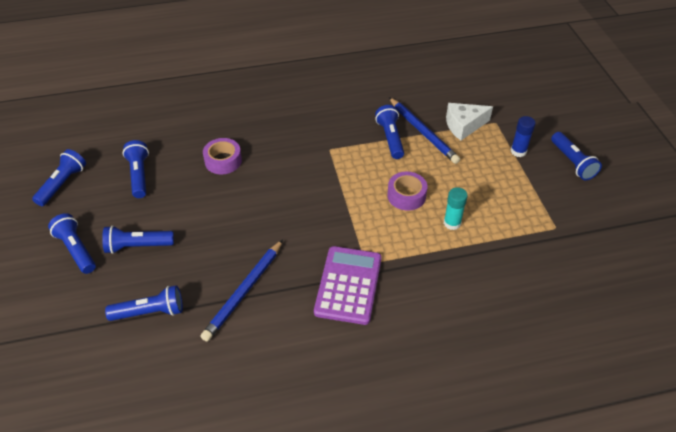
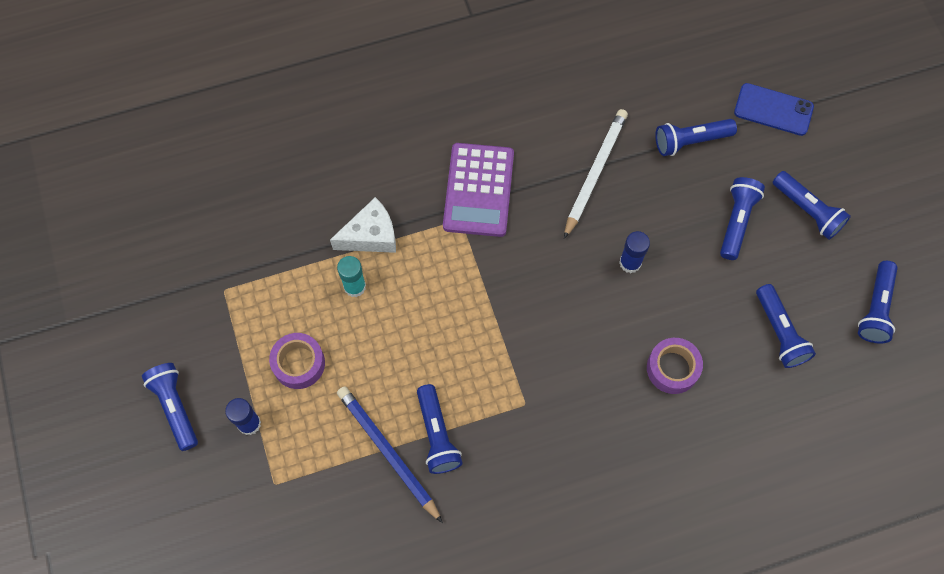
camera: 175 degrees right, 20 degrees up
(61, 334) = (773, 110): none -> blue phone
(138, 246) = (737, 221): blue flashlight -> blue flashlight turned 60 degrees counterclockwise
(233, 224) = (630, 263): none -> blue glue stick
(244, 291) = (595, 173): blue pencil -> white pencil
(406, 195) = (413, 326): purple tape -> purple tape (299, 363)
(464, 126) = (324, 472): white cheese -> white cheese (371, 235)

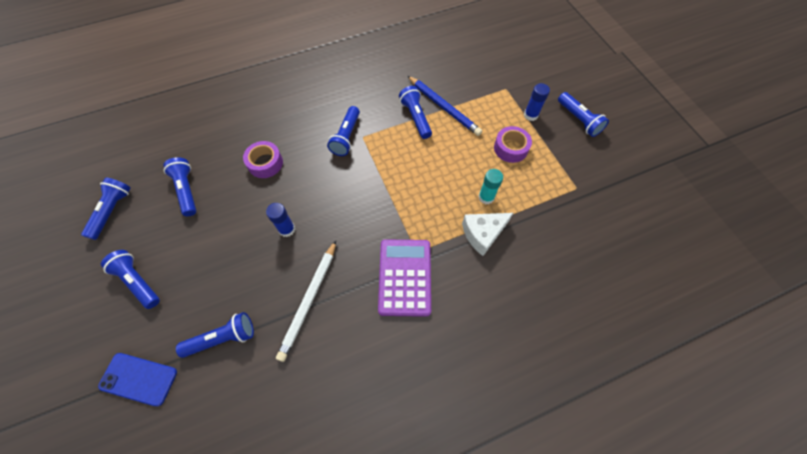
camera: 175 degrees right, 5 degrees down
(737, 221) = (198, 268): blue flashlight -> blue flashlight (346, 137)

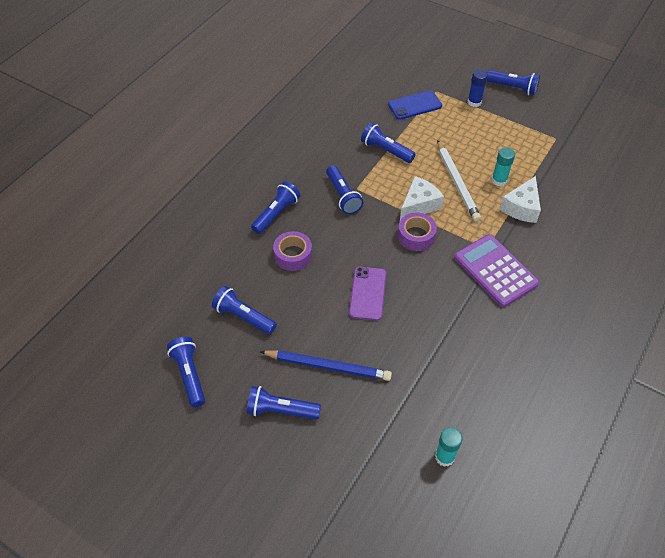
camera: 35 degrees left, 10 degrees down
(139, 379) = (364, 473): blue phone -> blue phone (414, 105)
(206, 413) = (444, 457): none -> turquoise glue stick
(223, 338) = (401, 401): blue flashlight -> blue flashlight (276, 214)
(287, 229) = (368, 293): blue glue stick -> purple phone
(309, 300) = (440, 331): white pencil -> white pencil (457, 182)
(398, 179) = (419, 205): none -> white cheese
(443, 107) = (400, 130): blue pencil -> blue pencil (327, 366)
(510, 148) = (483, 135): purple tape -> purple tape (416, 236)

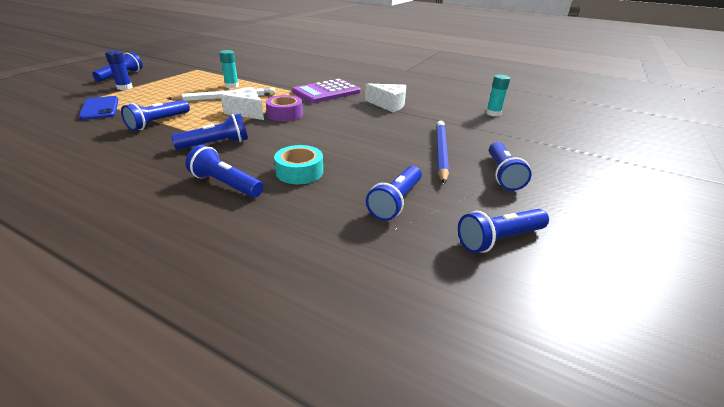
camera: 95 degrees left, 20 degrees down
(293, 255) = (299, 172): purple tape -> turquoise tape
(368, 293) = (352, 134): purple phone -> none
(521, 207) = (265, 82): white cheese -> white cheese (388, 105)

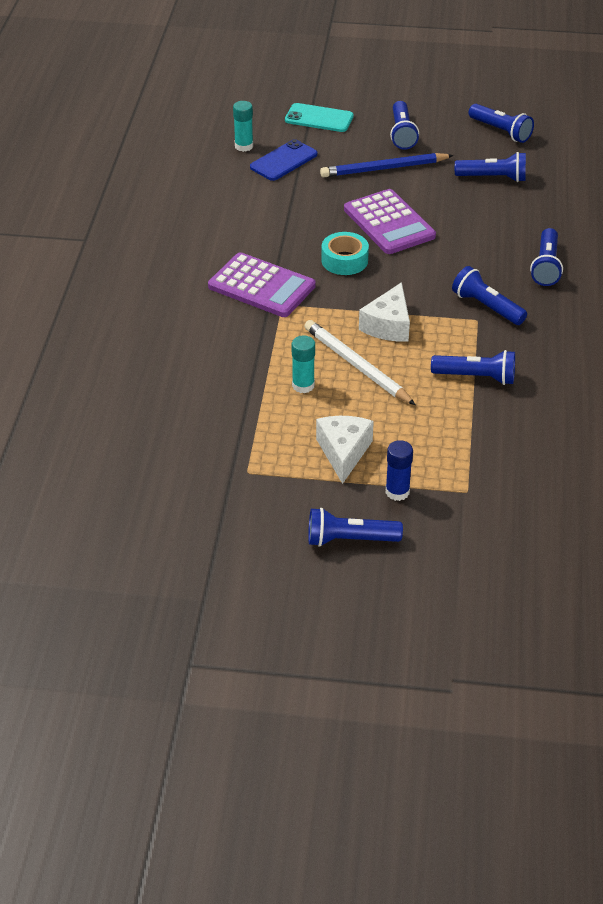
camera: 110 degrees left, 10 degrees up
(100, 108) = (483, 456): blue phone -> blue phone (283, 161)
(285, 114) = (370, 292): purple tape -> none
(299, 172) = (491, 236): turquoise tape -> turquoise tape (344, 260)
(358, 136) = (389, 223): none -> purple calculator
(388, 105) = (272, 224): white cheese -> white cheese (343, 452)
(502, 174) = (402, 134): blue flashlight -> blue flashlight turned 105 degrees clockwise
(535, 144) = (319, 118): none -> turquoise phone

